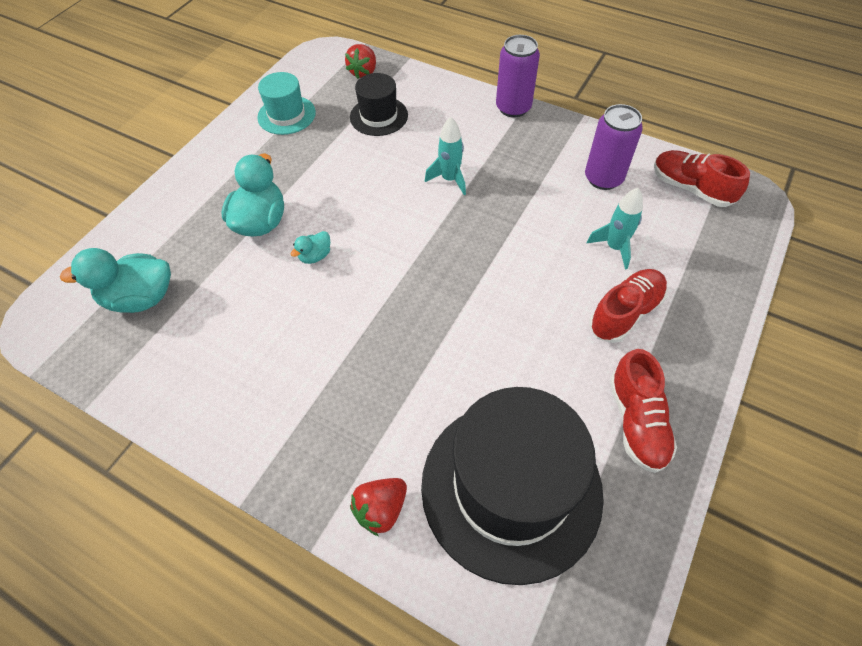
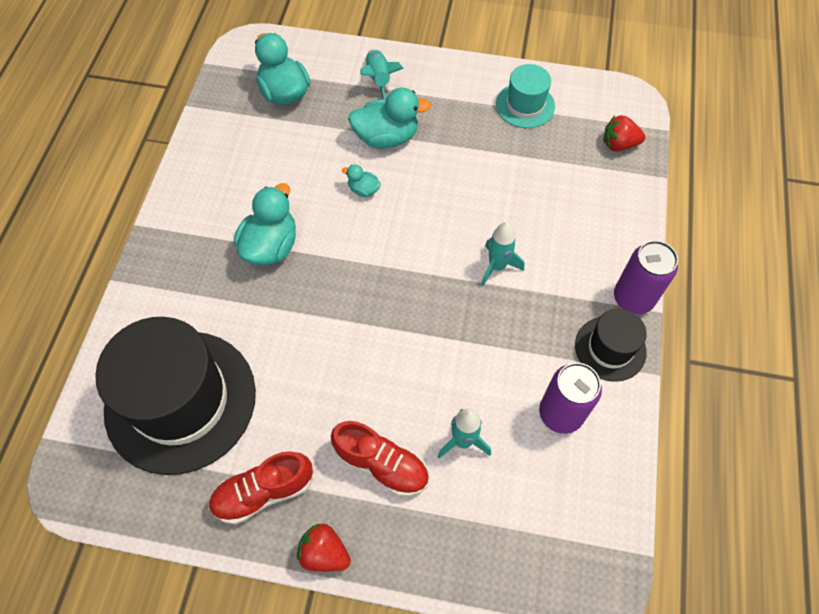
camera: 70 degrees right, 5 degrees up
(182, 210) = (379, 79): none -> turquoise rocket
(345, 355) = (271, 246): none -> turquoise duck
(379, 116) = (559, 179): black hat -> black hat (610, 348)
(381, 509) = (146, 314): red strawberry -> red strawberry (324, 553)
(691, 188) = (584, 513): red shoe -> none

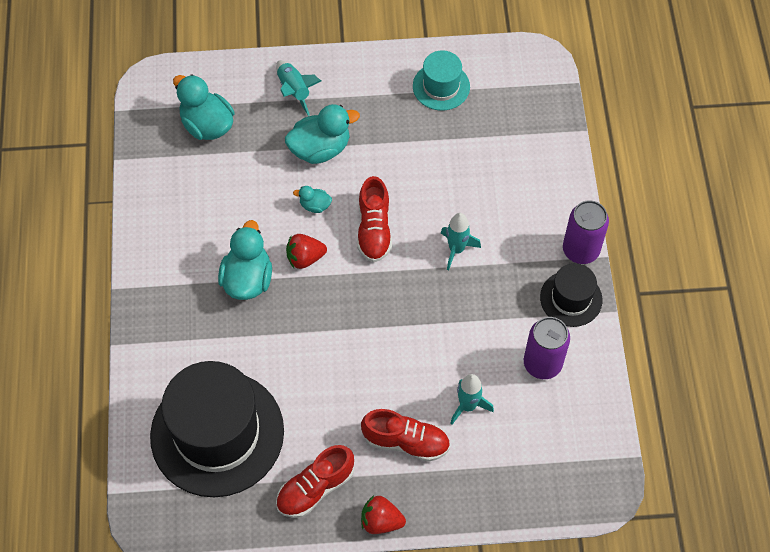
camera: 15 degrees left, 0 degrees up
(416, 227) = (374, 229): none -> red shoe
(619, 144) = (537, 107): red strawberry -> red strawberry (305, 258)

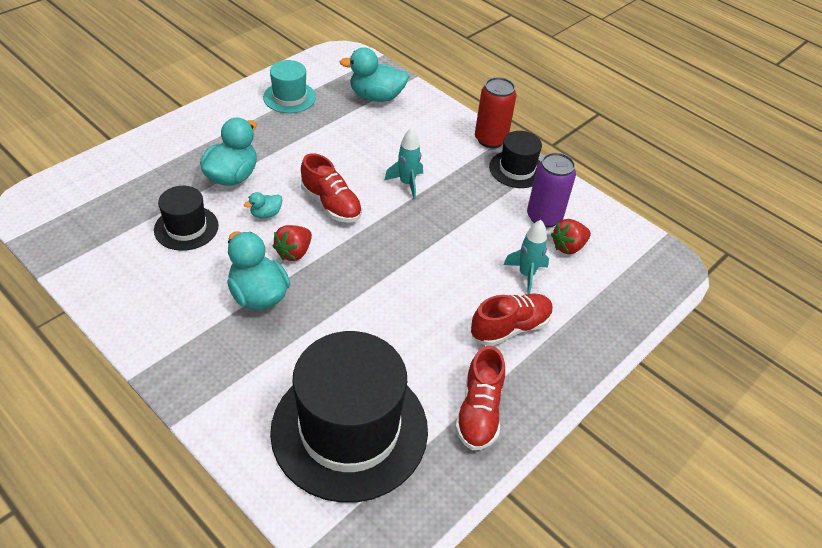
camera: 45 degrees left, 15 degrees down
(207, 125) = (112, 208): turquoise duck -> turquoise duck (376, 97)
(245, 180) = (186, 228): none -> black hat
(294, 90) = (171, 151): turquoise rocket -> none
(381, 521) = (556, 398): red strawberry -> red strawberry (568, 247)
(580, 250) = (490, 139): purple can -> red can

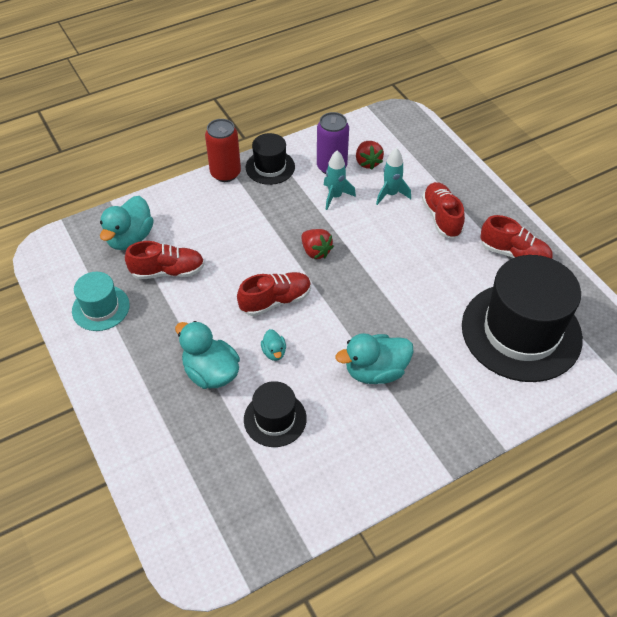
camera: 70 degrees left, 5 degrees up
(294, 252) = (330, 338): red strawberry -> red strawberry (316, 251)
(344, 127) = (168, 271): none -> red shoe
(407, 183) = (265, 242): turquoise rocket -> turquoise rocket (335, 196)

